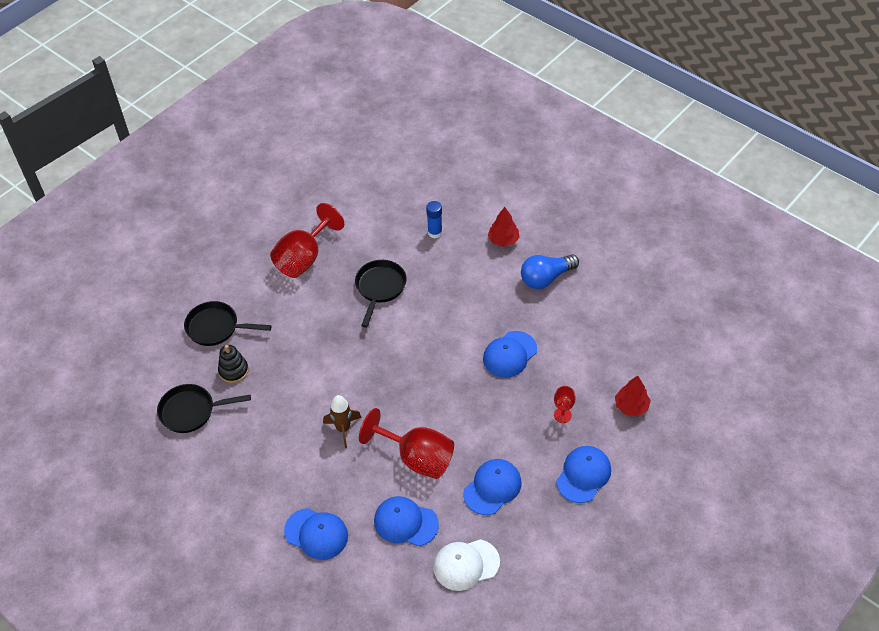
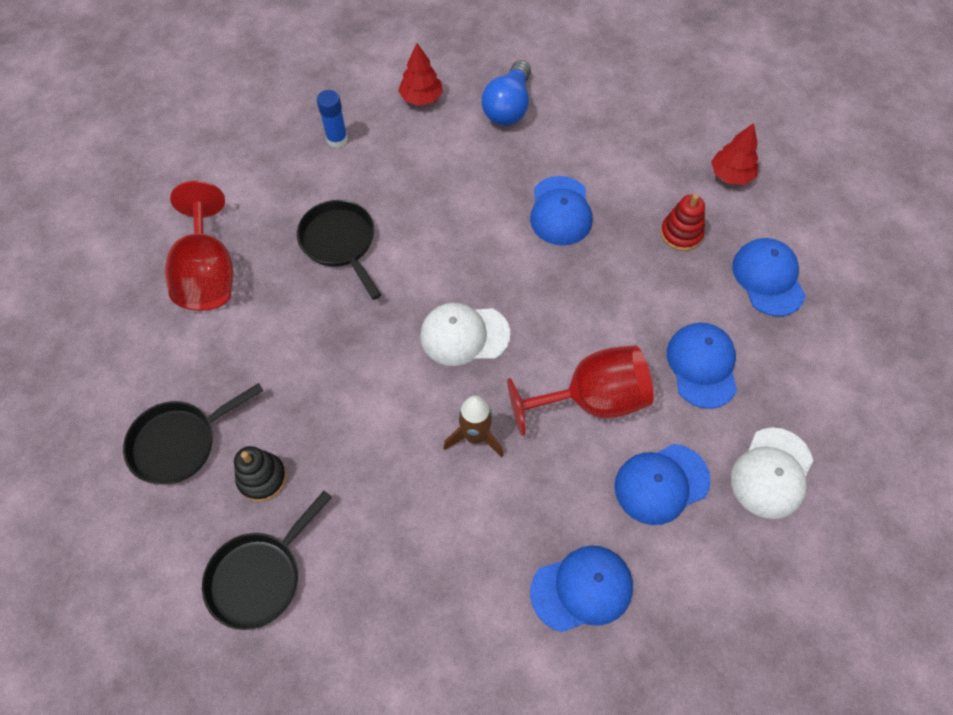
camera: 45 degrees left, 10 degrees up
(390, 378) = (464, 335): none -> white cap
(562, 415) = (681, 234): red goblet -> red stacking toy

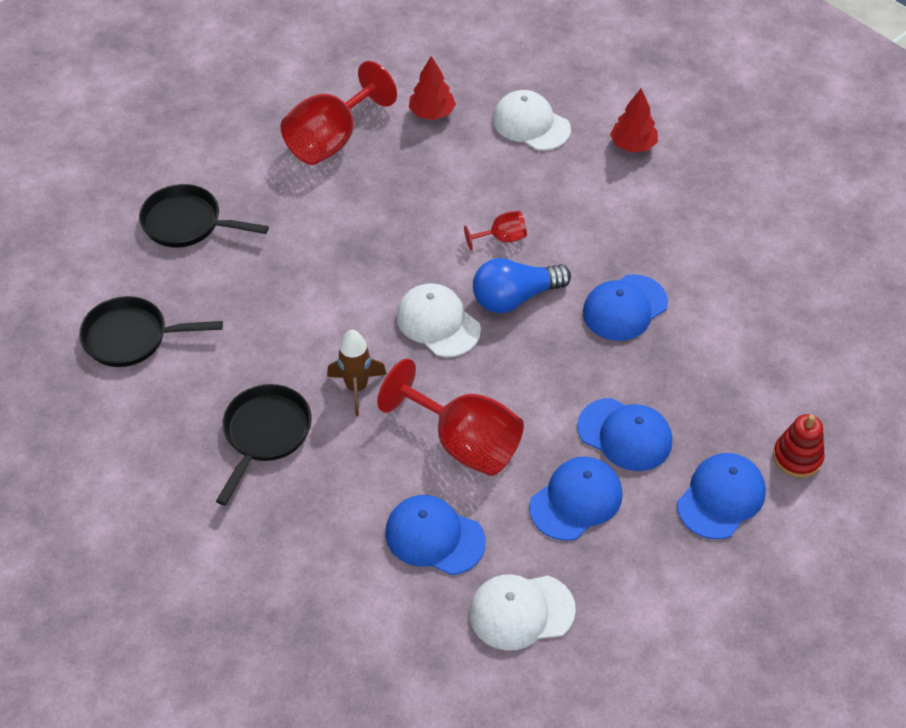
camera: 50 degrees right, 10 degrees down
(262, 478) = (203, 286): black stacking toy -> none
(337, 139) = (531, 124): blue glue stick -> white cap
(340, 243) = (439, 193): black pan -> black pan (265, 434)
(425, 236) = (502, 238): none -> red goblet
(508, 107) = (692, 205): blue light bulb -> blue light bulb (515, 298)
(582, 589) = (294, 537): blue cap -> blue cap (625, 434)
(681, 234) = (697, 405): red stacking toy -> red stacking toy (797, 457)
(731, 175) = (806, 404): red tree -> red tree (432, 113)

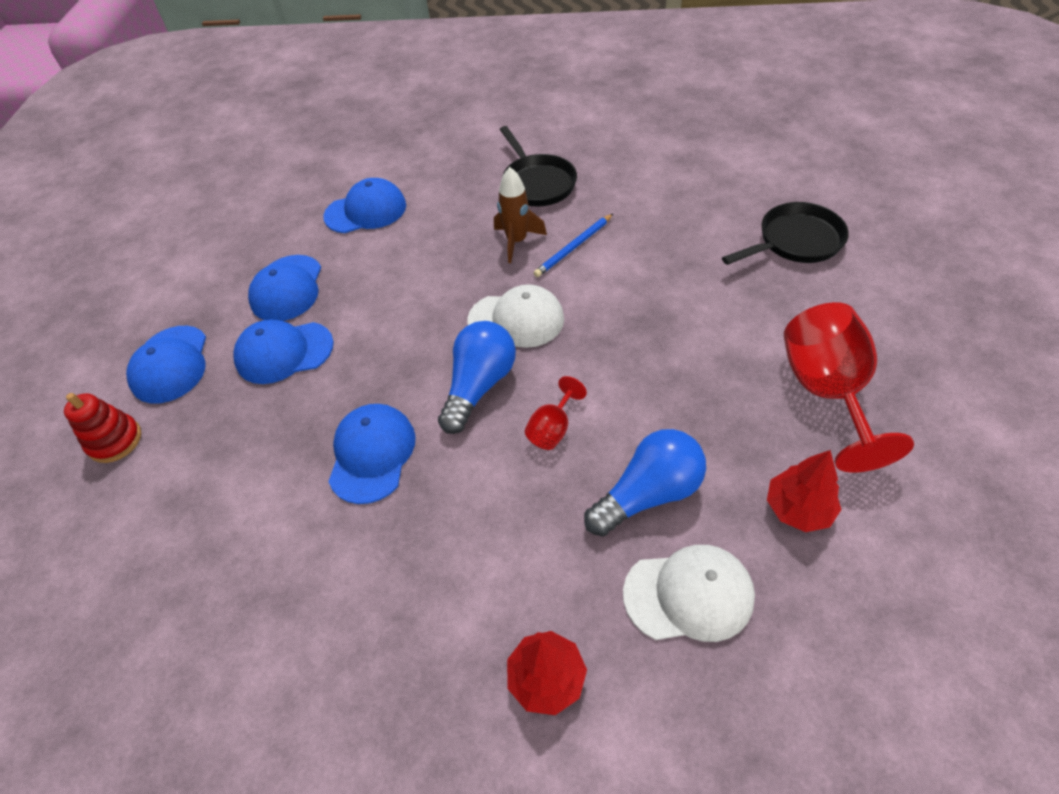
camera: 140 degrees right, 0 degrees up
(131, 337) = (696, 165): black pan -> none
(325, 346) = (573, 247): none -> blue pencil
(464, 443) = (402, 265): red goblet -> none
(493, 171) = (648, 494): none -> blue light bulb
(521, 611) = (273, 216): white cap -> none

